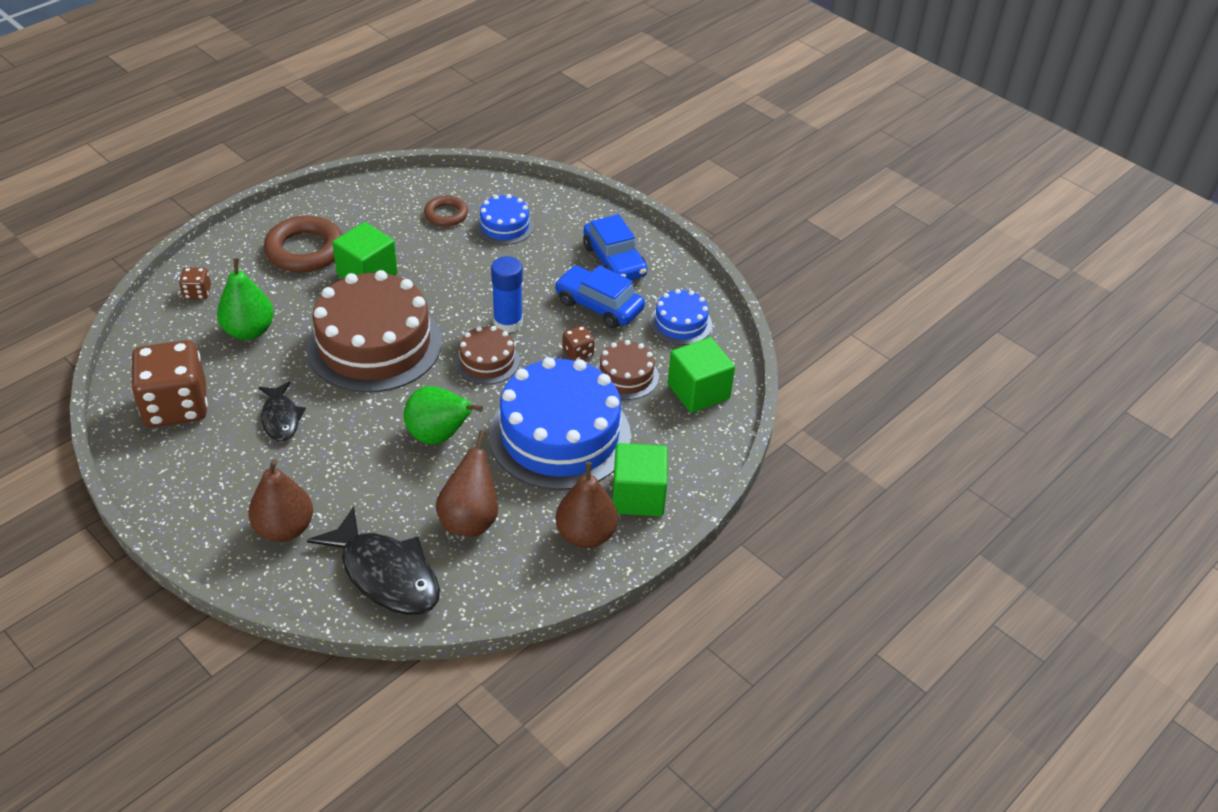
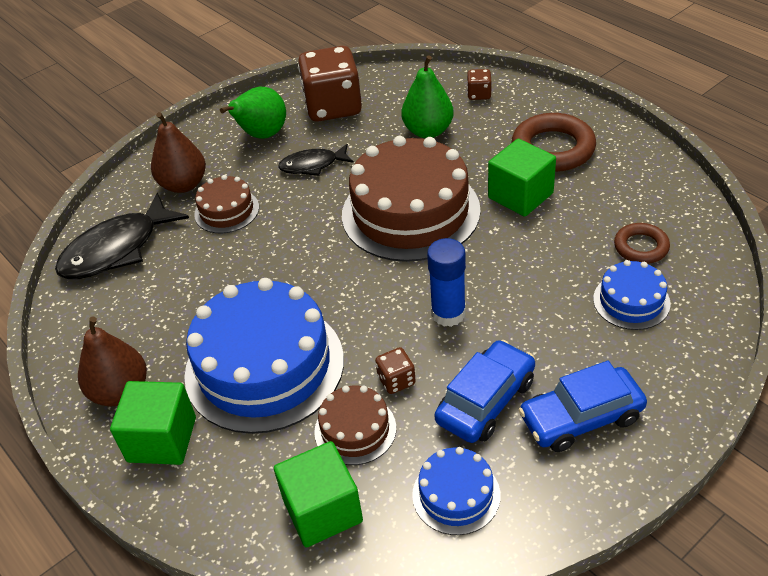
camera: 100 degrees right, 0 degrees up
(439, 436) = (276, 270): green pear -> green pear (262, 135)
(470, 520) = (163, 300): brown pear -> none
(487, 361) = (384, 299): brown cake -> brown cake (226, 211)

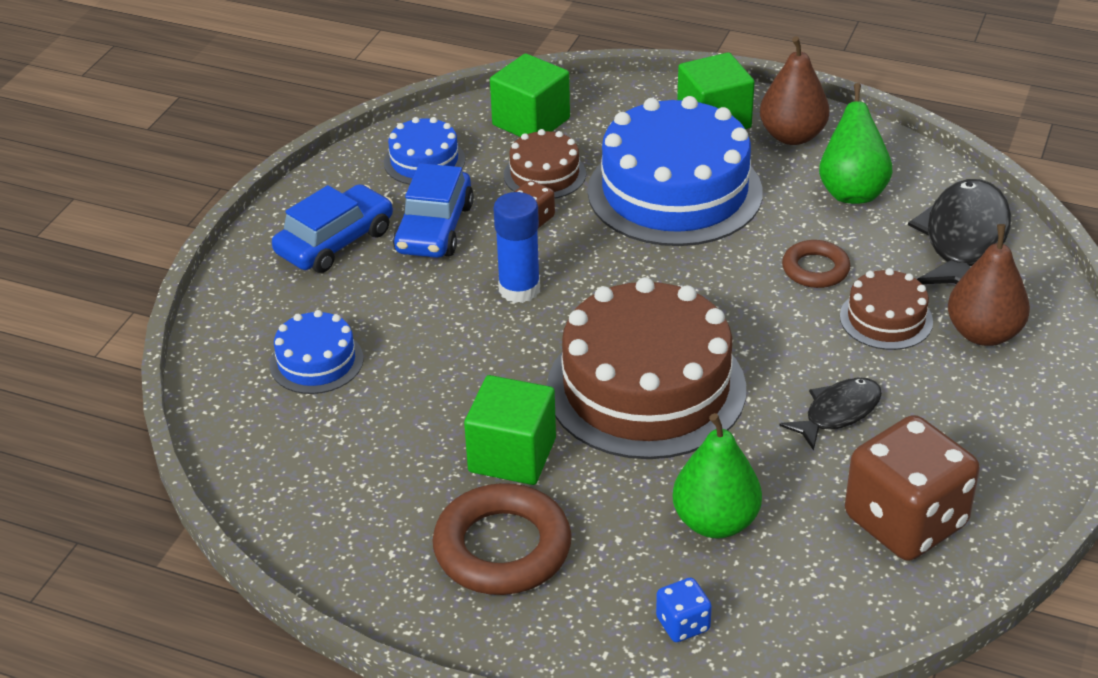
camera: 150 degrees right, 5 degrees down
(262, 135) = (962, 437): green pear -> green pear (852, 192)
(479, 94) = (683, 624): brown dice -> blue dice
(641, 247) = (322, 430): brown ring -> brown ring (815, 269)

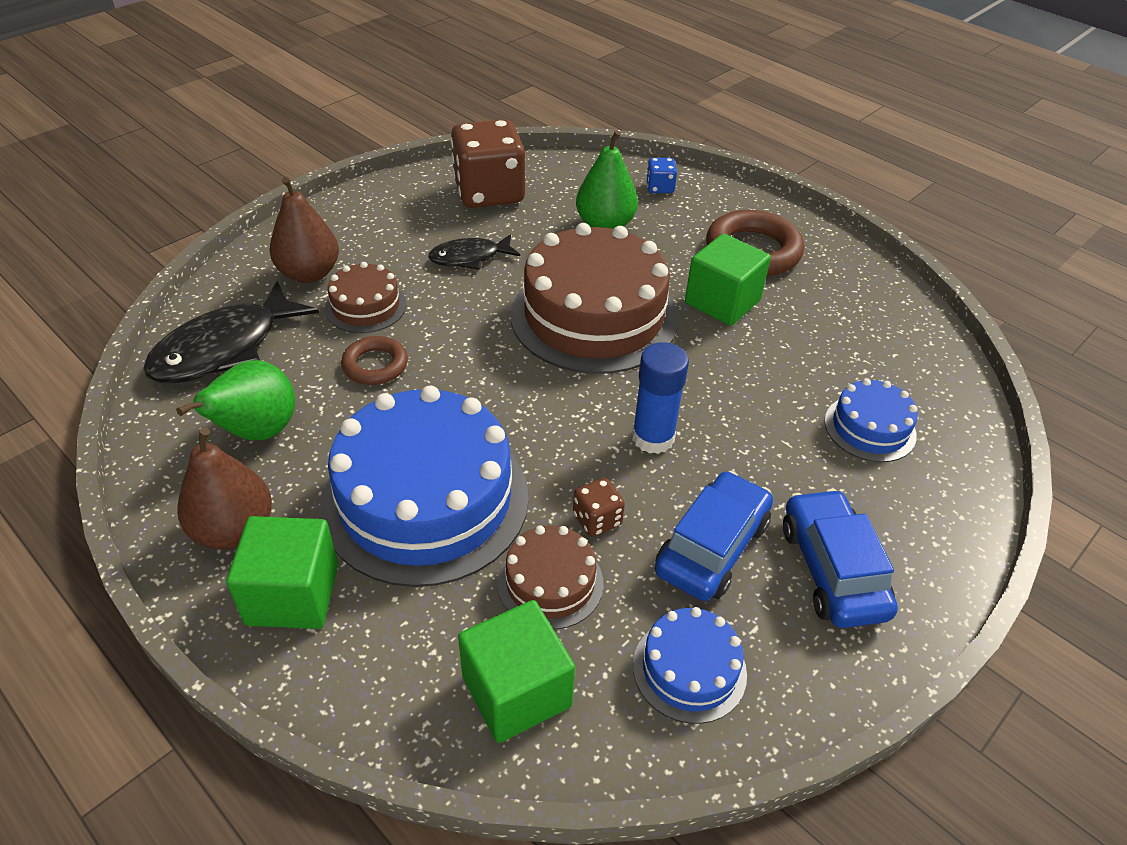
camera: 160 degrees left, 5 degrees up
(335, 242) = (832, 569): blue car -> blue car turned 105 degrees clockwise

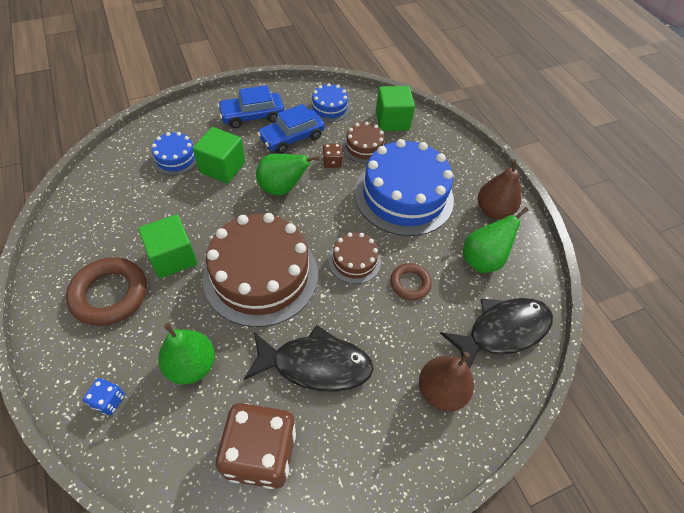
camera: 160 degrees left, 10 degrees up
(293, 594) = (468, 176): green cube -> green cube (222, 167)
(365, 306) = (405, 338): brown cake -> brown cake (354, 260)
(469, 257) = (315, 364): black fish -> black fish, size x1.72
(653, 438) = (282, 188): blue glue stick -> green pear
(832, 569) = (252, 116): blue car -> blue car turned 60 degrees clockwise

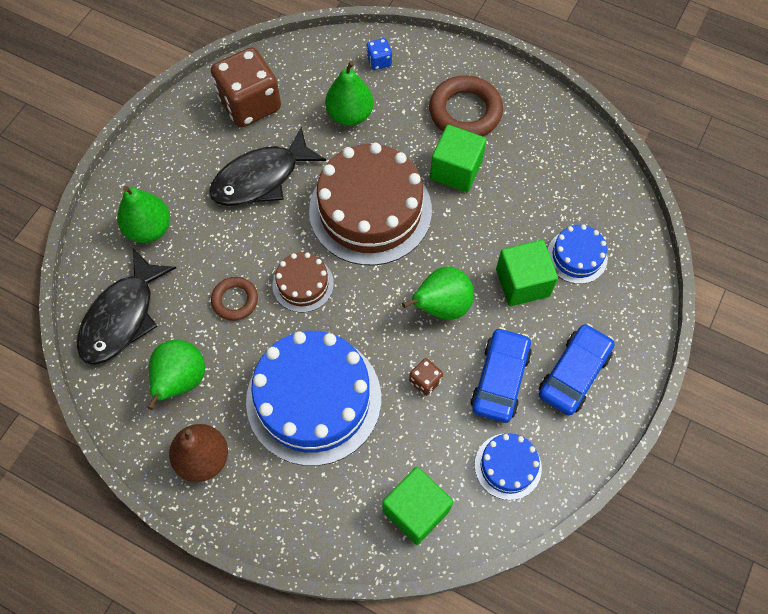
camera: 145 degrees right, 10 degrees up
(364, 147) = (411, 434): brown cake -> none
(440, 390) = (149, 229): brown pear -> green pear

